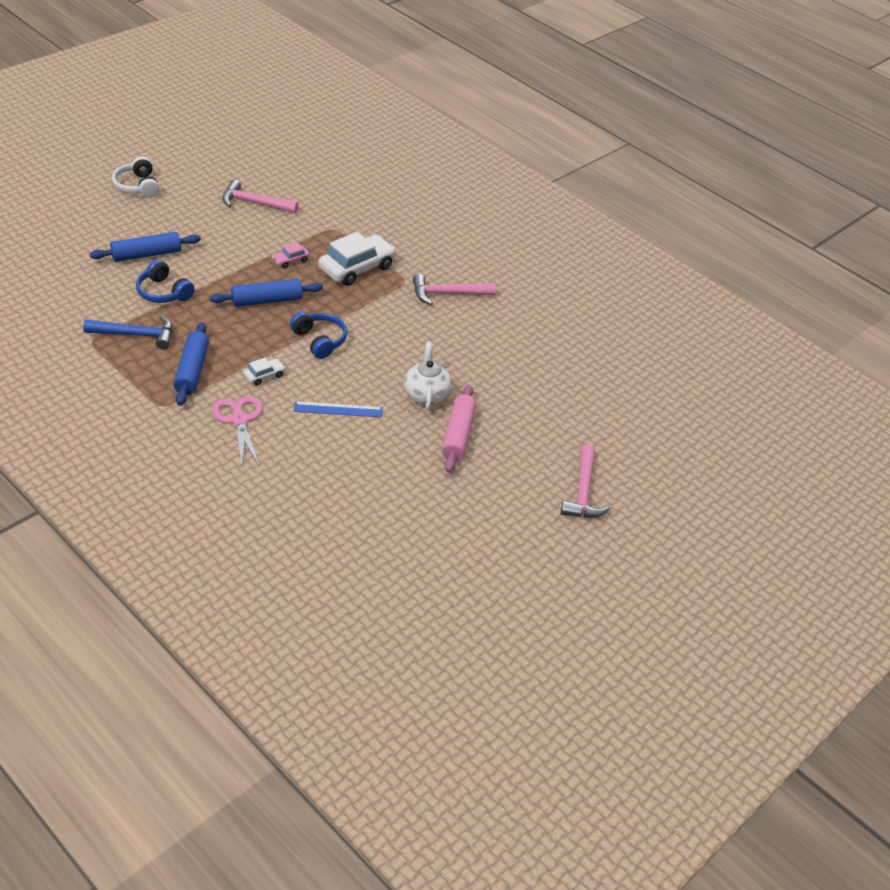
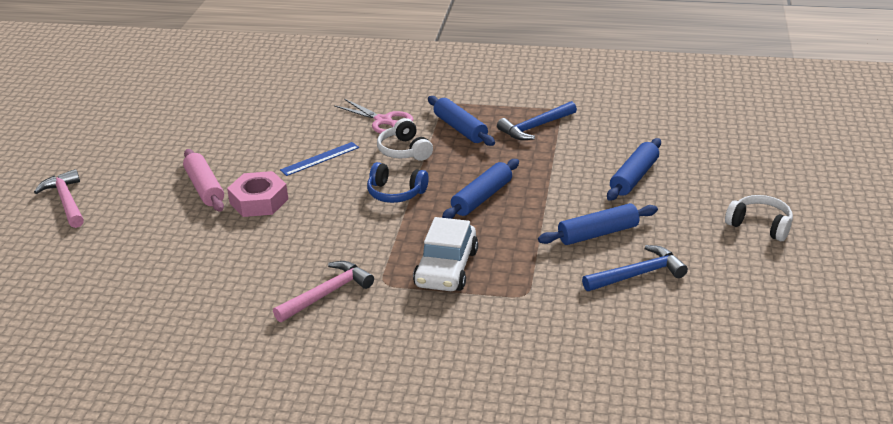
camera: 150 degrees right, 10 degrees down
(163, 292) = (569, 160): blue headphones -> none
(235, 235) = (598, 234): none -> blue rolling pin
(254, 203) = (637, 274): pink hammer -> blue hammer
(264, 375) = (404, 151): white car -> white headphones
(290, 260) = (515, 240): pink car -> none
(426, 395) = (259, 201): white teapot -> pink nut

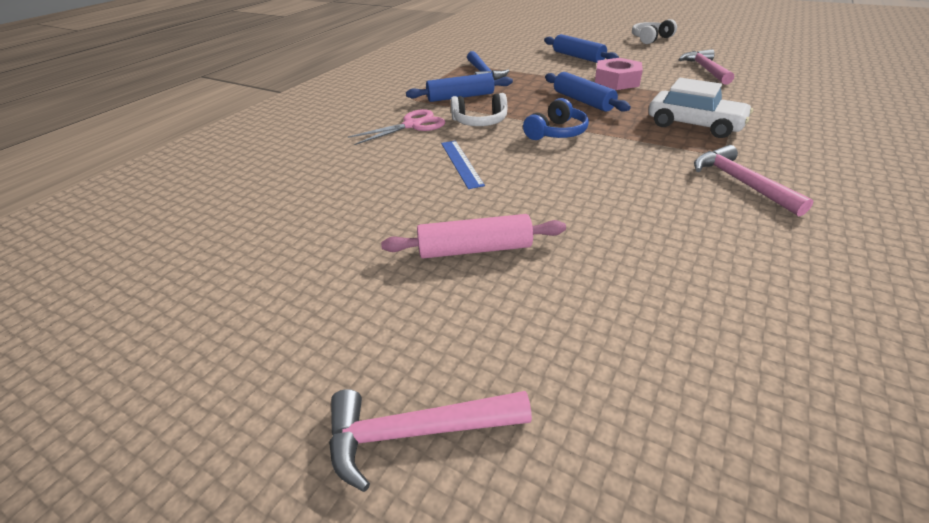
camera: 70 degrees left, 5 degrees up
(259, 201) = (532, 209): pink nut -> pink nut (616, 81)
(598, 234) = (650, 73): blue rolling pin -> none
(637, 274) = (705, 69): blue hammer -> pink hammer

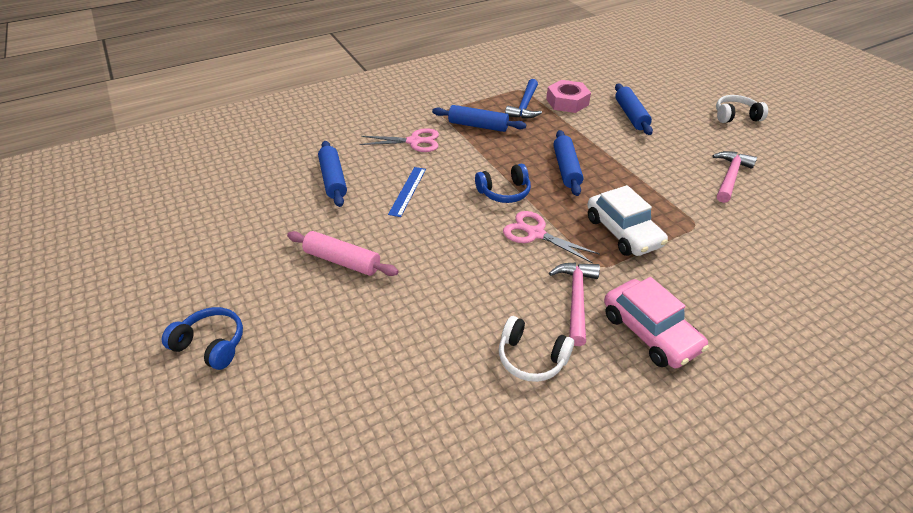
camera: 30 degrees right, 5 degrees up
(361, 182) = (333, 179): none -> blue rolling pin
(416, 432) = (211, 344): pink hammer -> blue headphones
(480, 121) = (463, 157): white headphones -> white headphones (531, 358)
(616, 81) = (625, 158): pink nut -> pink nut (567, 102)
(630, 151) = (535, 233): none -> pink scissors
(829, 180) = (649, 332): none -> pink car

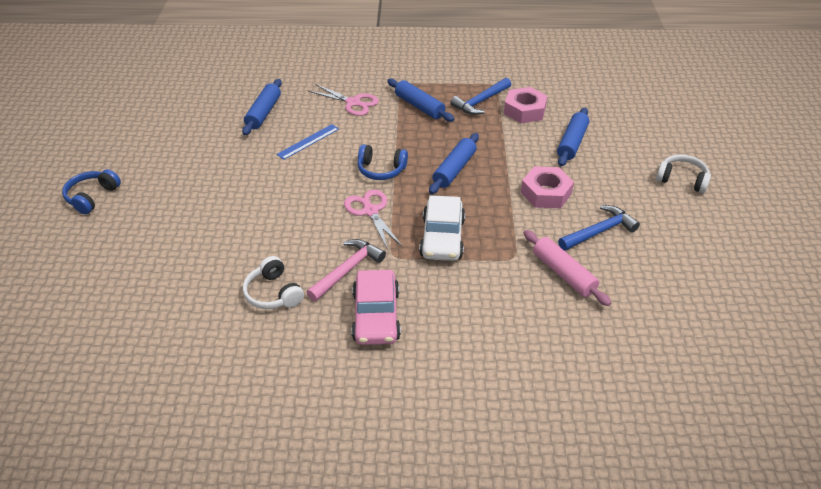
camera: 30 degrees right, 0 degrees up
(211, 344) = (92, 197): blue headphones -> blue headphones turned 120 degrees counterclockwise
(342, 261) = (214, 176): pink rolling pin -> pink rolling pin (563, 274)
(657, 161) = (546, 193): none -> pink nut
(730, 177) = (599, 231): pink hammer -> blue hammer

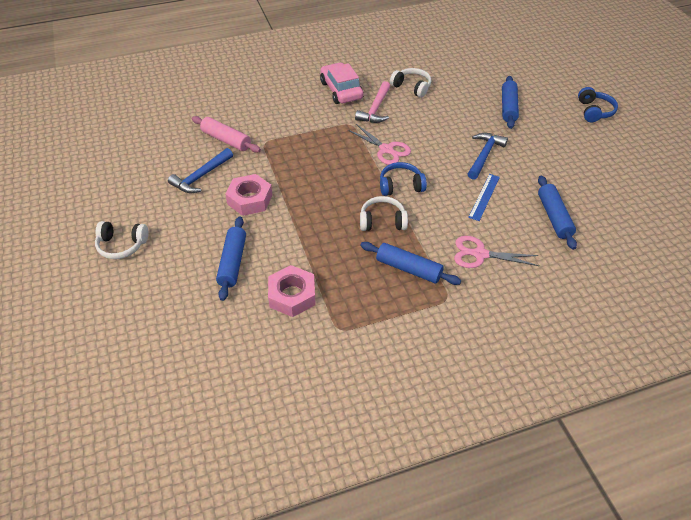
camera: 160 degrees right, 5 degrees up
(420, 144) = (382, 221): none -> white headphones
(442, 238) = (322, 143): white car -> none
(454, 169) = (337, 202): blue rolling pin -> blue rolling pin (508, 107)
(480, 102) = (345, 295): blue hammer -> blue hammer (484, 155)

